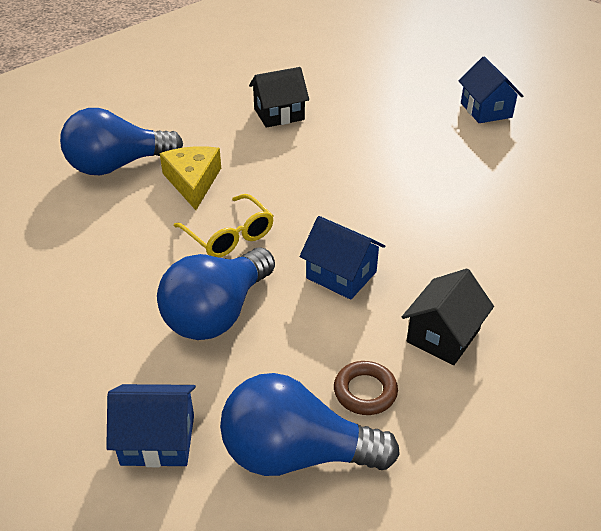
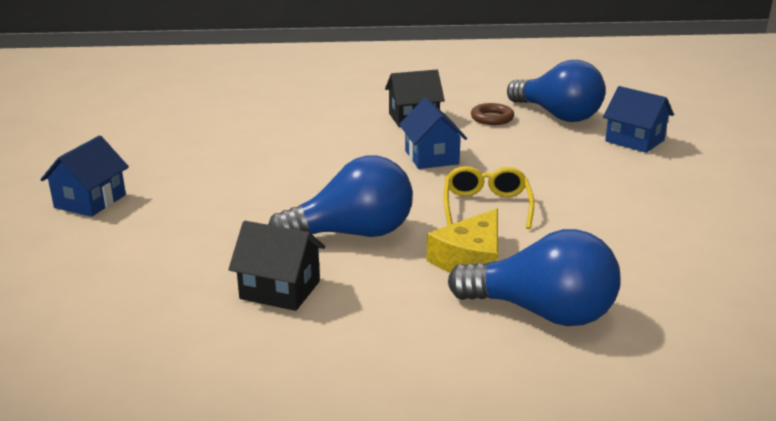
camera: 140 degrees left, 15 degrees down
(217, 313) = (547, 171): blue light bulb -> blue light bulb (352, 234)

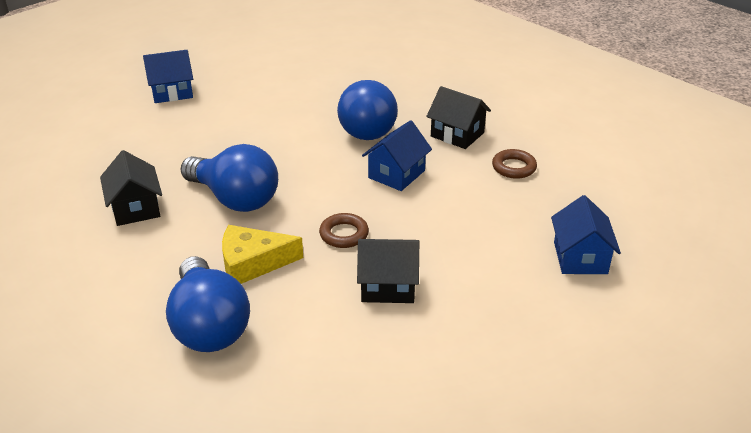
camera: 50 degrees right, 10 degrees up
(486, 206) = (344, 234): yellow glasses -> brown ring
(557, 115) = (573, 196): blue light bulb -> blue light bulb (369, 127)
(584, 215) = (388, 286): none -> black house

